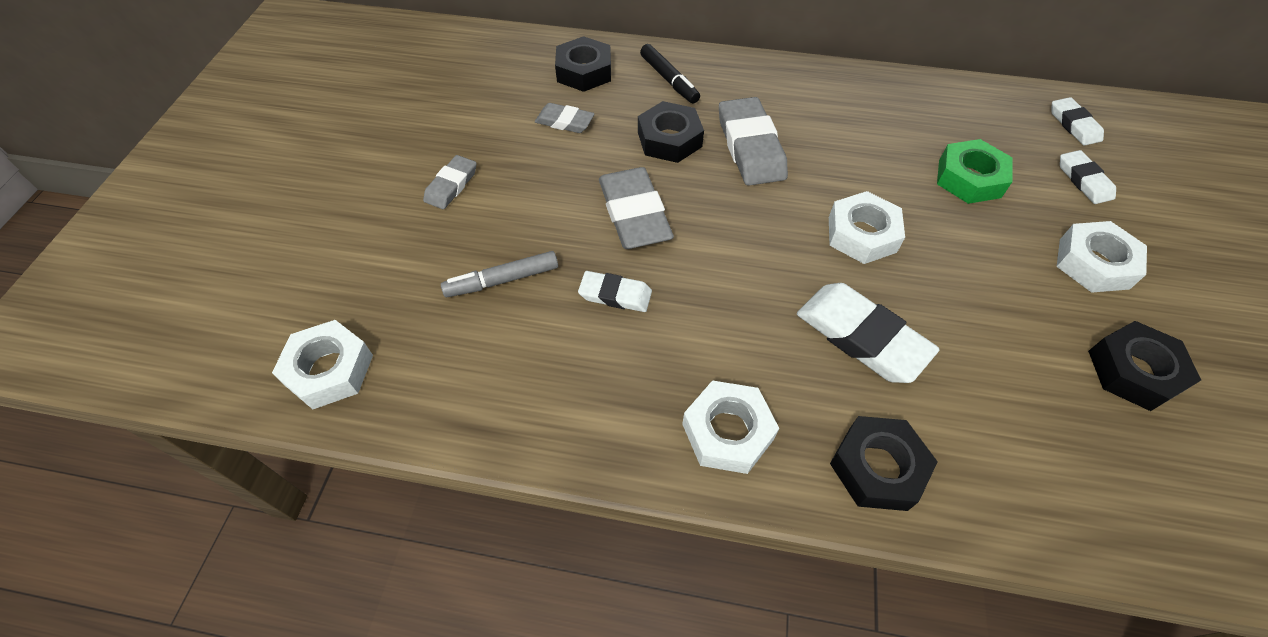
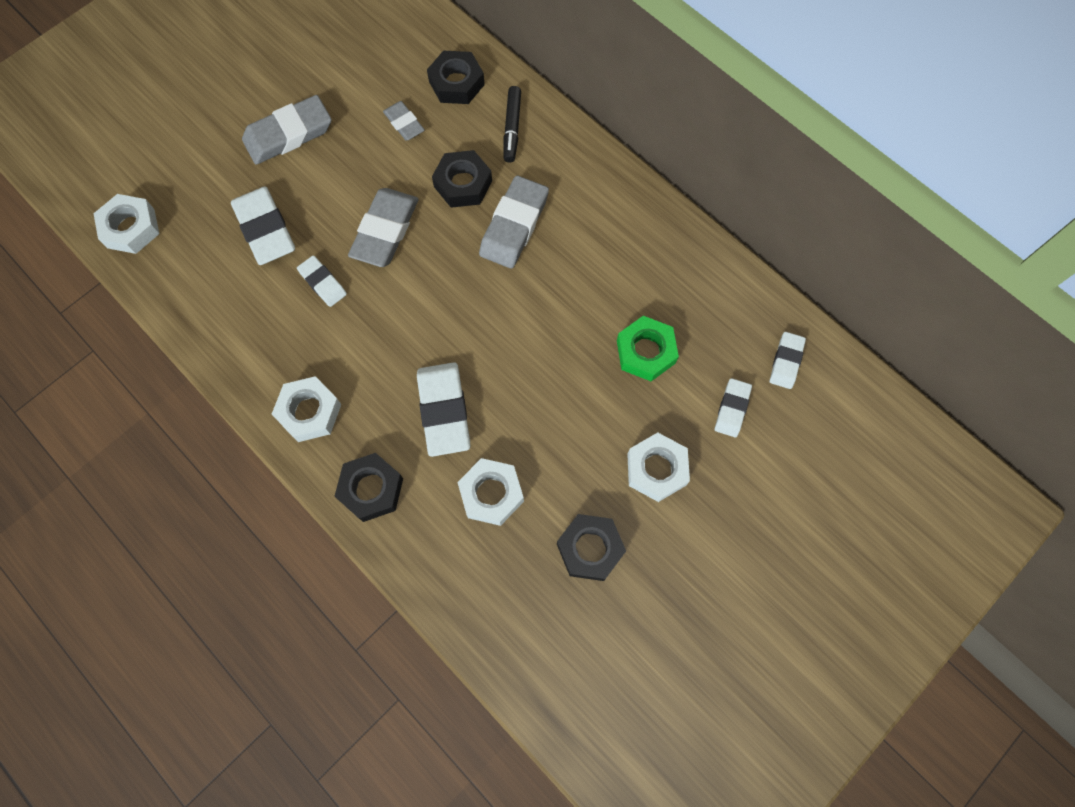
camera: 35 degrees right, 15 degrees up
(451, 185) = (288, 134): grey eraser -> grey eraser, size x1.76
(502, 280) = (265, 229): grey marker -> white eraser
(862, 234) = (519, 343): white nut -> white nut (491, 494)

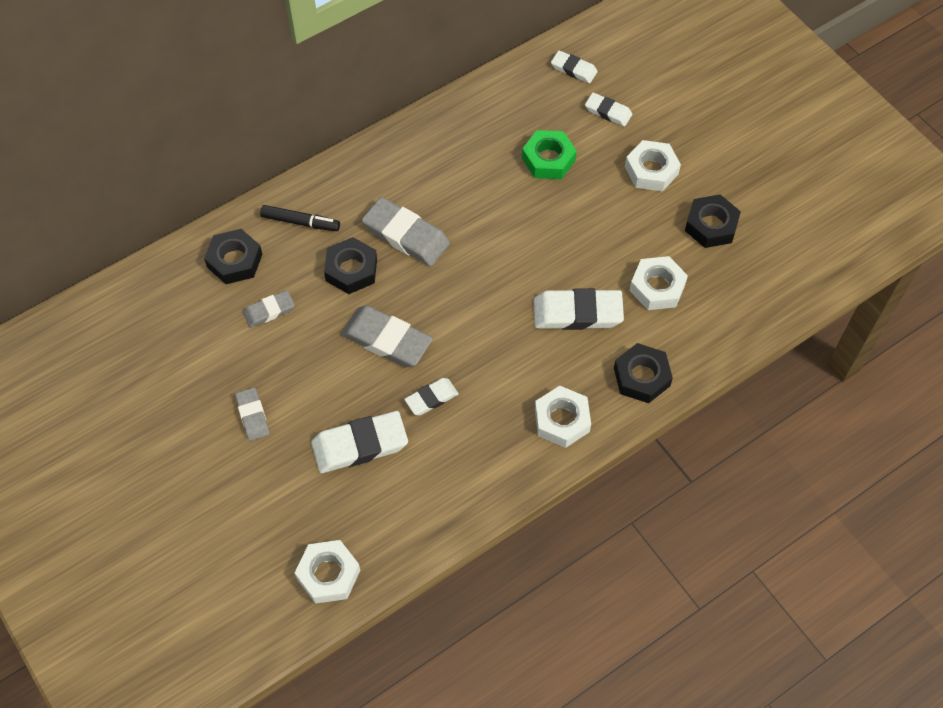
camera: 80 degrees left, 10 degrees down
(288, 134) = (252, 416): grey eraser -> grey eraser, size x0.57

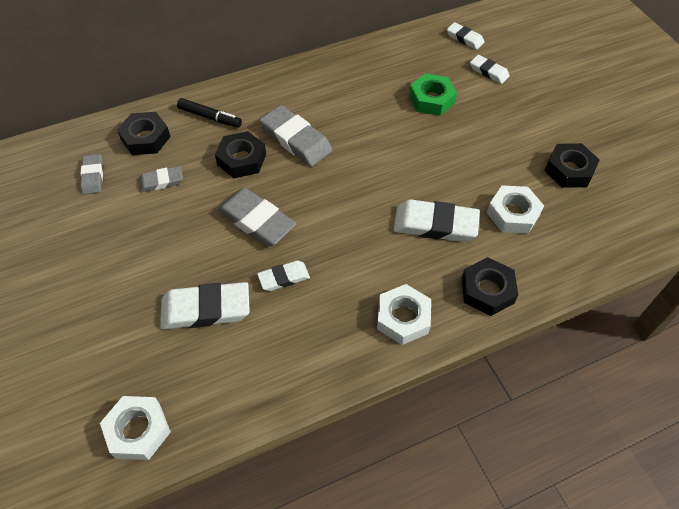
camera: 10 degrees right, 5 degrees down
(252, 416) = (117, 266): grey eraser -> grey eraser (93, 176)
(651, 170) = (520, 119): white nut -> none

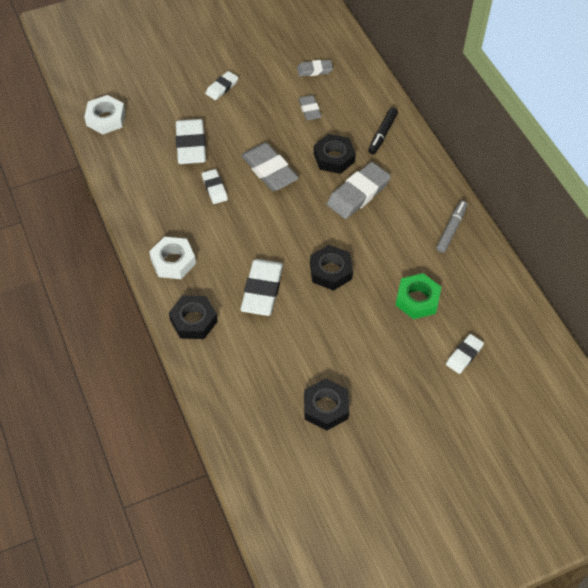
camera: 90 degrees right, 0 degrees up
(145, 138) = (356, 96): black nut -> black nut (330, 271)
(256, 220) = (269, 170): grey eraser -> grey eraser turned 75 degrees counterclockwise
(344, 71) = (451, 229): none -> grey marker
(464, 38) = (516, 338): white eraser -> white eraser (222, 87)
(513, 214) = (272, 351): white nut -> none

